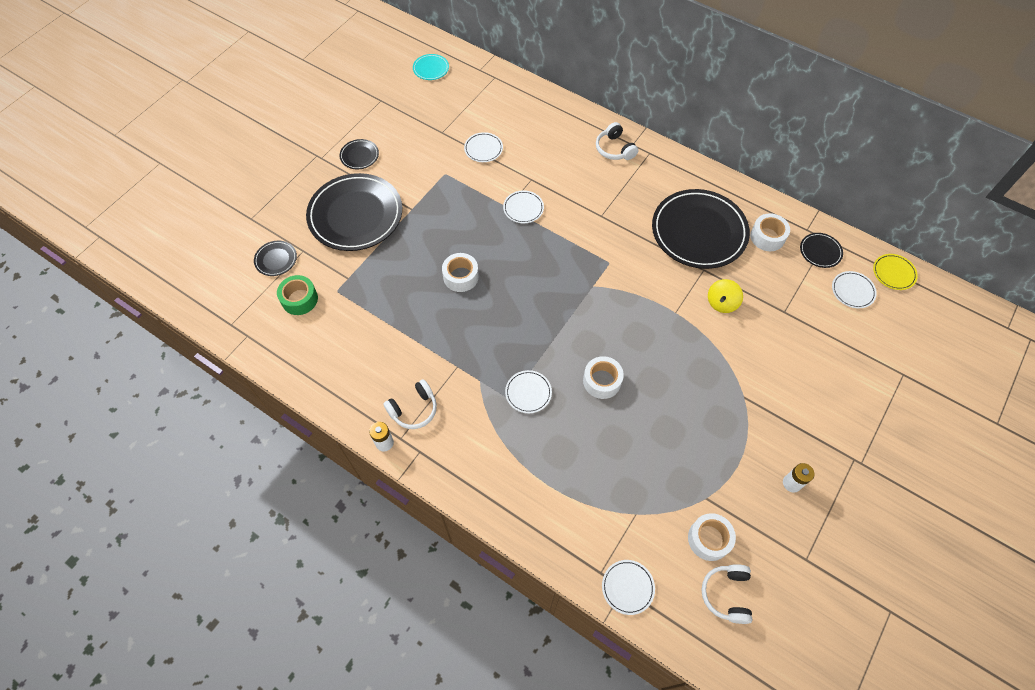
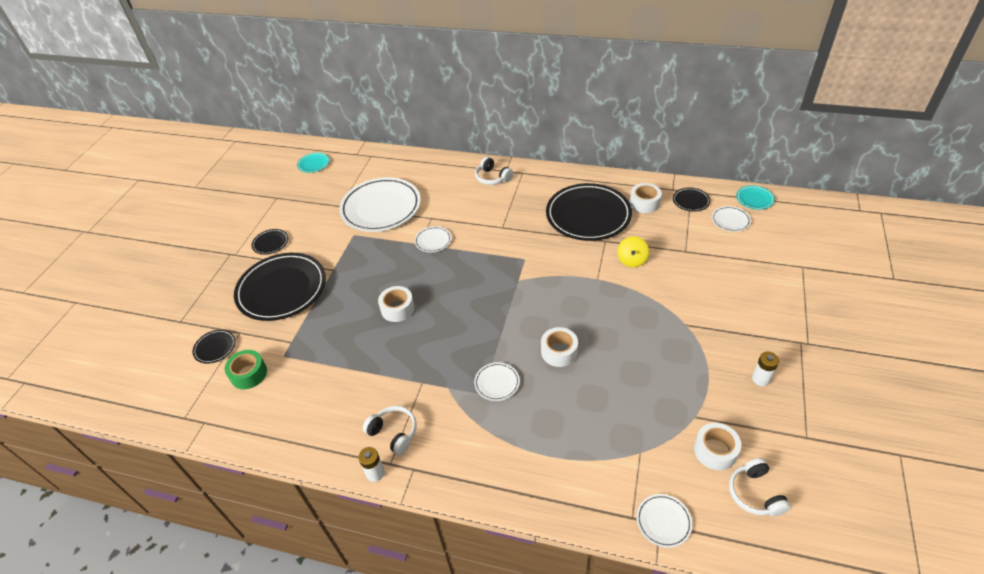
camera: 15 degrees left, 15 degrees down
(414, 409) = (394, 433): white headphones -> white headphones turned 90 degrees counterclockwise
(483, 149) = (381, 208): white plate -> white plate, size x2.32
(893, 273) = (754, 199): yellow plate -> turquoise plate

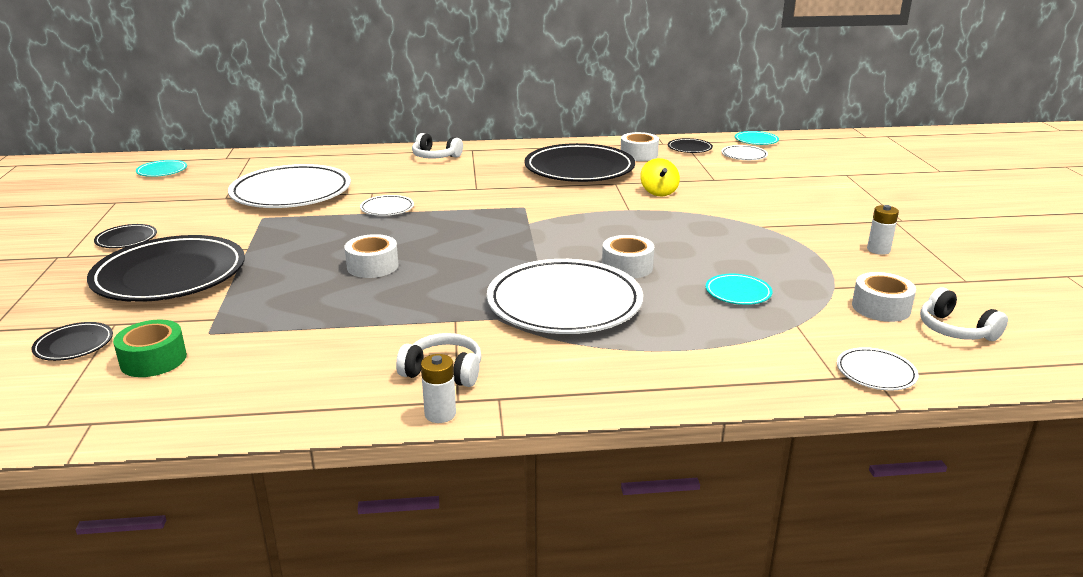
camera: 25 degrees left, 20 degrees down
(497, 383) = (564, 303): white plate -> white plate, size x2.32
(620, 403) = (738, 292): none -> turquoise plate

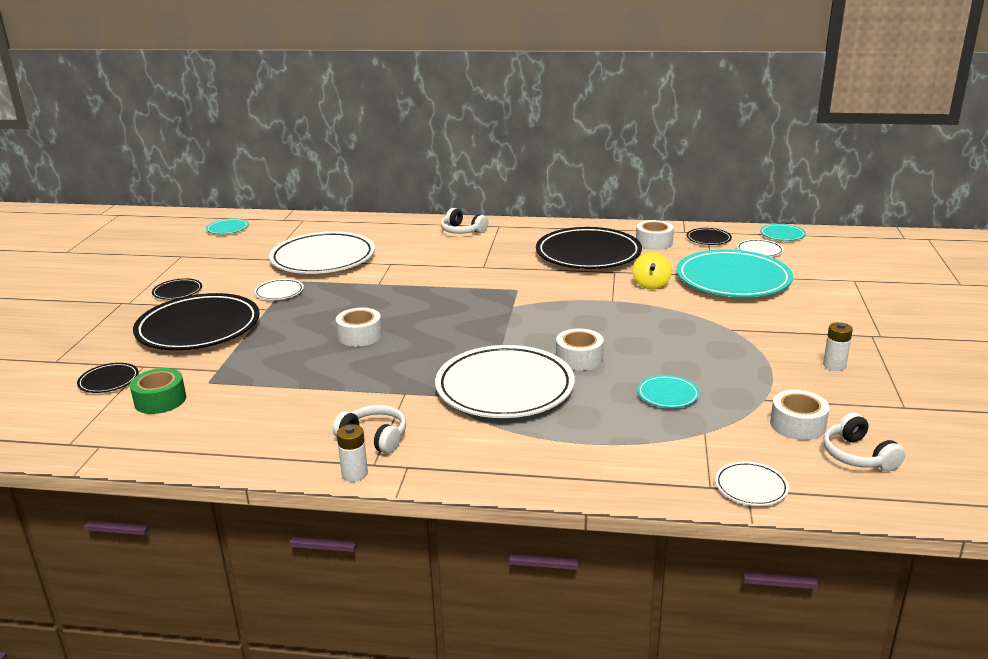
camera: 15 degrees right, 0 degrees up
(387, 208) = (396, 281): white plate -> white plate (279, 292)
(735, 182) = (733, 279): none -> turquoise plate

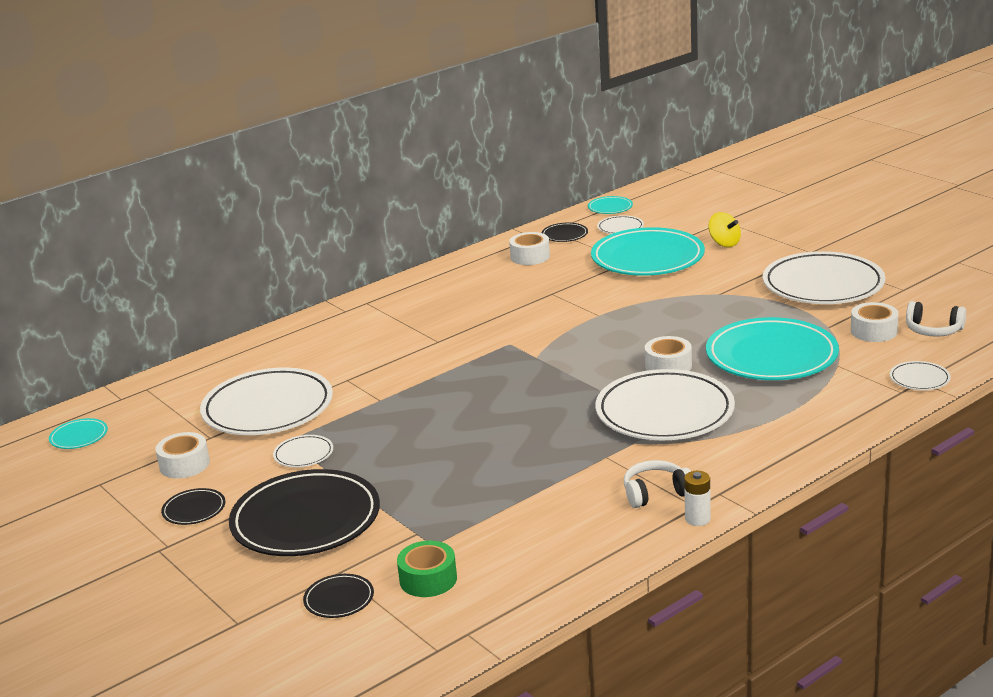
camera: 45 degrees left, 0 degrees up
(360, 335) = (469, 443): white tape -> white tape (184, 464)
(462, 231) = (343, 322): white headphones -> none
(588, 254) = (499, 289): black plate -> none
(651, 284) = (600, 290): yellow spinning top -> yellow spinning top (724, 243)
(668, 395) = (771, 356): turquoise plate -> turquoise plate, size x2.32
(834, 365) = (823, 285): white battery -> white plate

